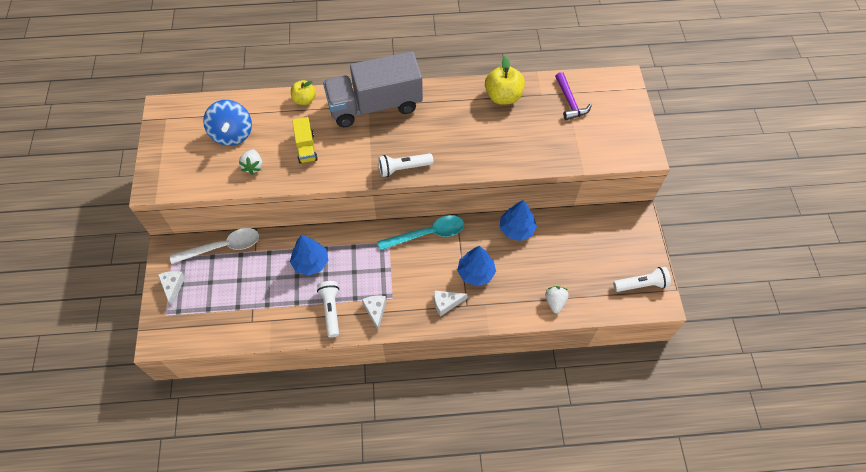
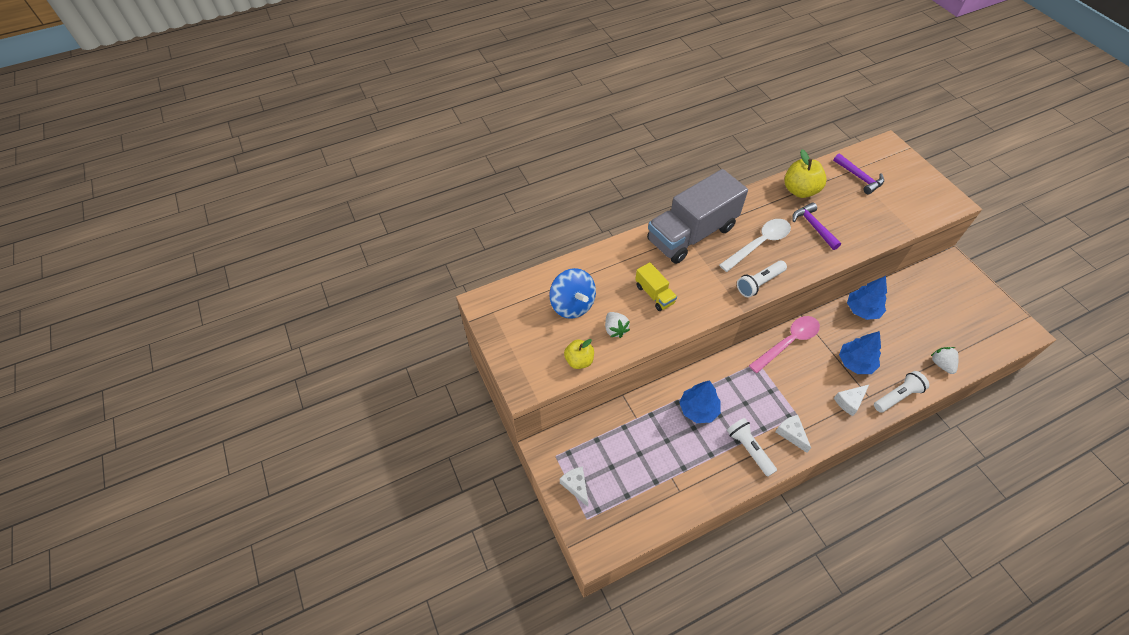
camera: 20 degrees left, 5 degrees down
(222, 247) = (601, 426): white spoon -> white spoon (759, 244)
(304, 100) = (621, 249): yellow apple -> yellow apple (579, 360)
(427, 234) = (788, 342): turquoise spoon -> pink spoon
(490, 134) = (813, 226): none -> purple hammer
(641, 284) = (999, 322): white flashlight -> white flashlight (897, 396)

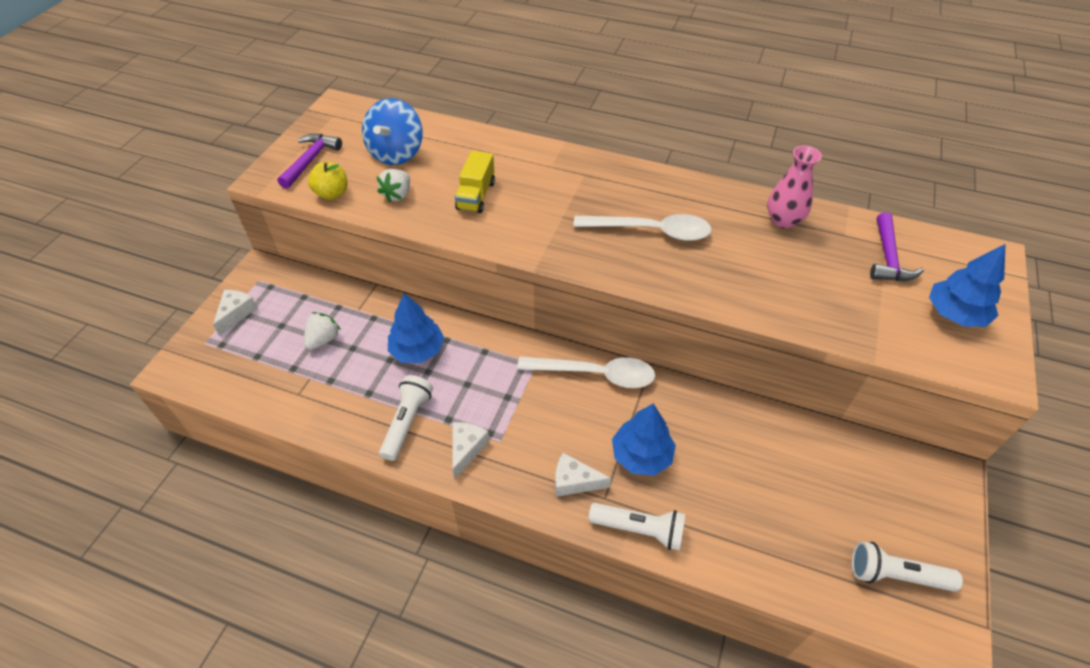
camera: 45 degrees right, 5 degrees down
(691, 234) = (594, 177): grey truck -> none
(759, 283) = (592, 261): white flashlight -> white flashlight (896, 575)
(788, 342) = (595, 374): pink spoon -> white spoon
(800, 190) = (783, 220): yellow apple -> pink vase
(813, 226) = (743, 260): purple hammer -> purple hammer (310, 160)
(862, 310) = (733, 417): blue tree -> blue tree (954, 314)
(941, 364) = (751, 553): white strawberry -> white strawberry (323, 339)

